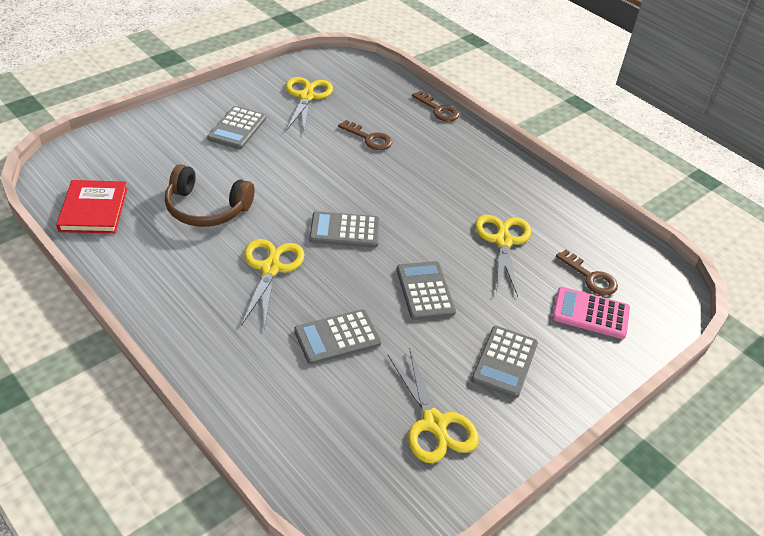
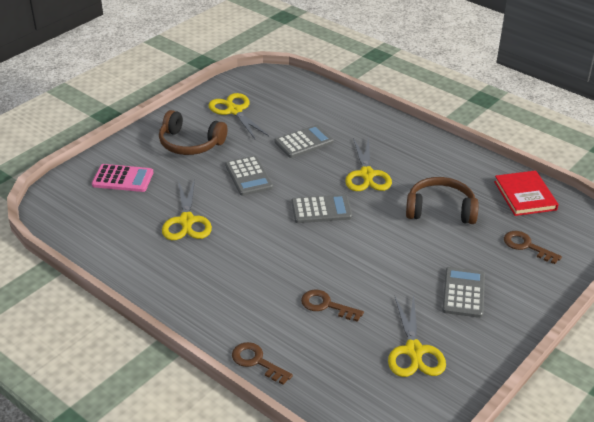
camera: 175 degrees right, 5 degrees down
(505, 362) = (190, 143): grey calculator -> brown headphones
(590, 277) = (116, 203): brown key -> brown key (526, 246)

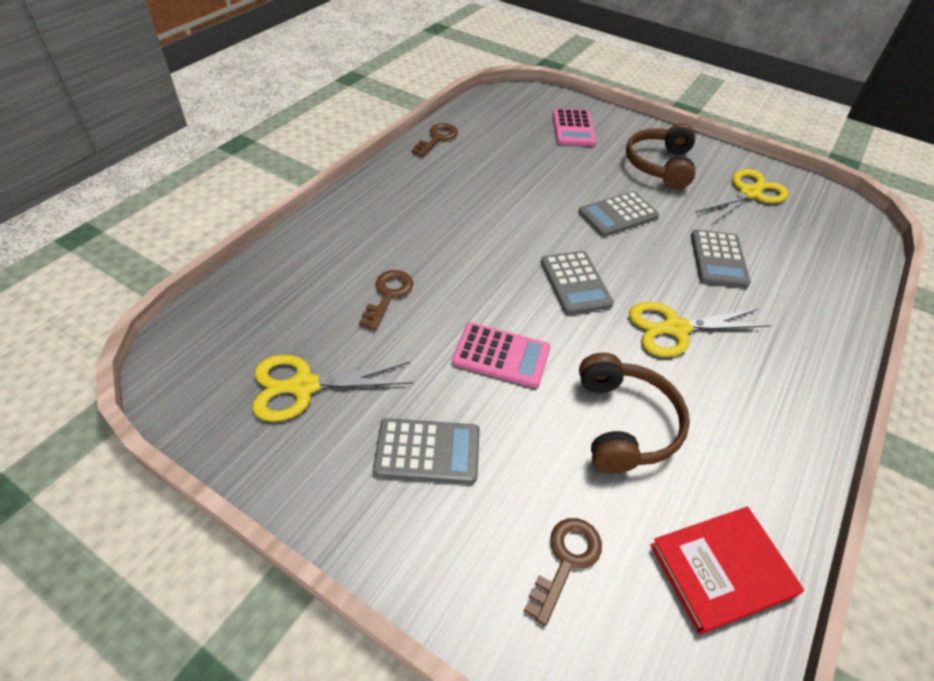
camera: 80 degrees right, 10 degrees up
(186, 221) = (517, 175): yellow scissors -> none
(257, 361) = (295, 243): brown key -> brown key (437, 138)
(304, 142) = (718, 259): grey calculator -> grey calculator turned 45 degrees clockwise
(387, 253) = (501, 355): none -> pink calculator

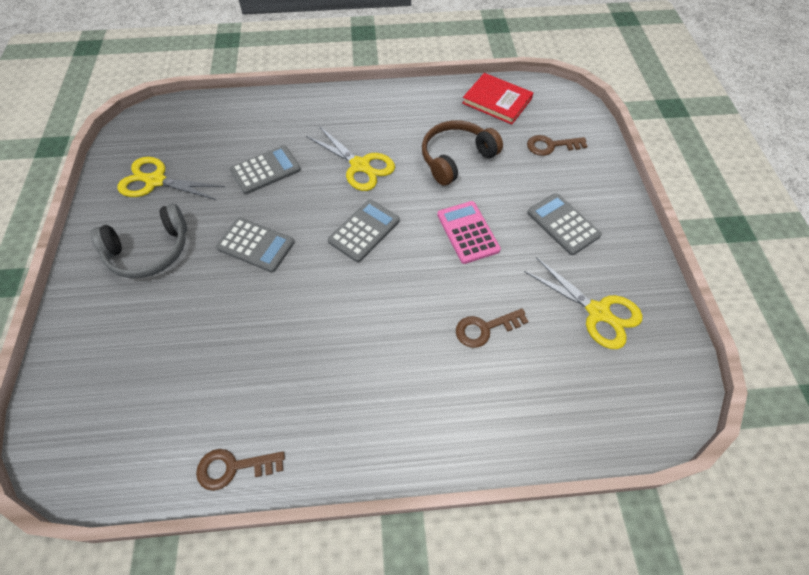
camera: 125 degrees left, 10 degrees up
(573, 128) = (119, 351): pink calculator -> none
(659, 165) = (149, 251): brown headphones -> grey headphones

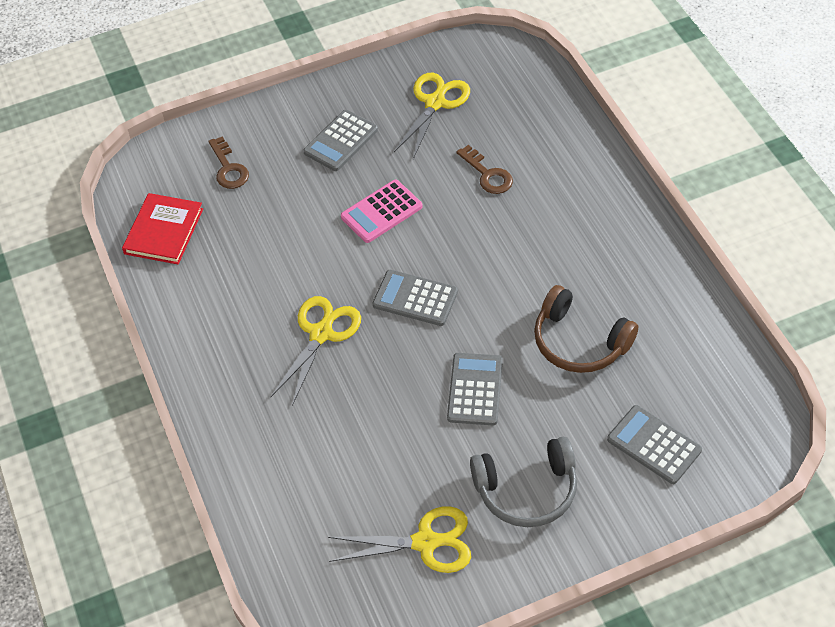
camera: 105 degrees left, 5 degrees down
(149, 251) = (527, 490): grey headphones -> grey headphones turned 120 degrees clockwise
(156, 181) = (425, 542): yellow scissors -> yellow scissors turned 90 degrees counterclockwise
(233, 467) = (699, 307): brown key -> none
(265, 170) = (363, 428): grey calculator -> grey calculator (654, 445)
(456, 158) = (277, 247): brown headphones -> brown headphones (579, 342)

